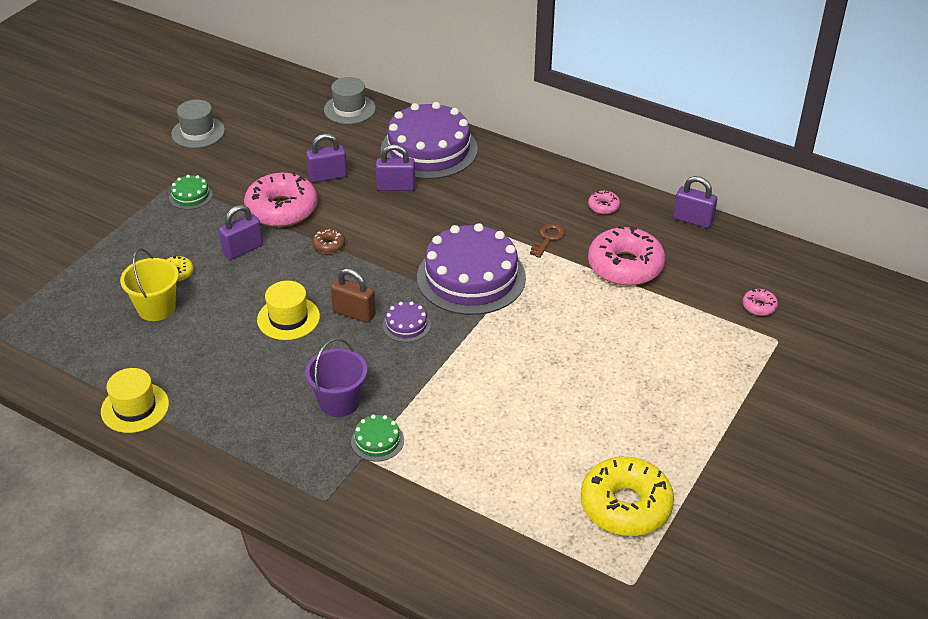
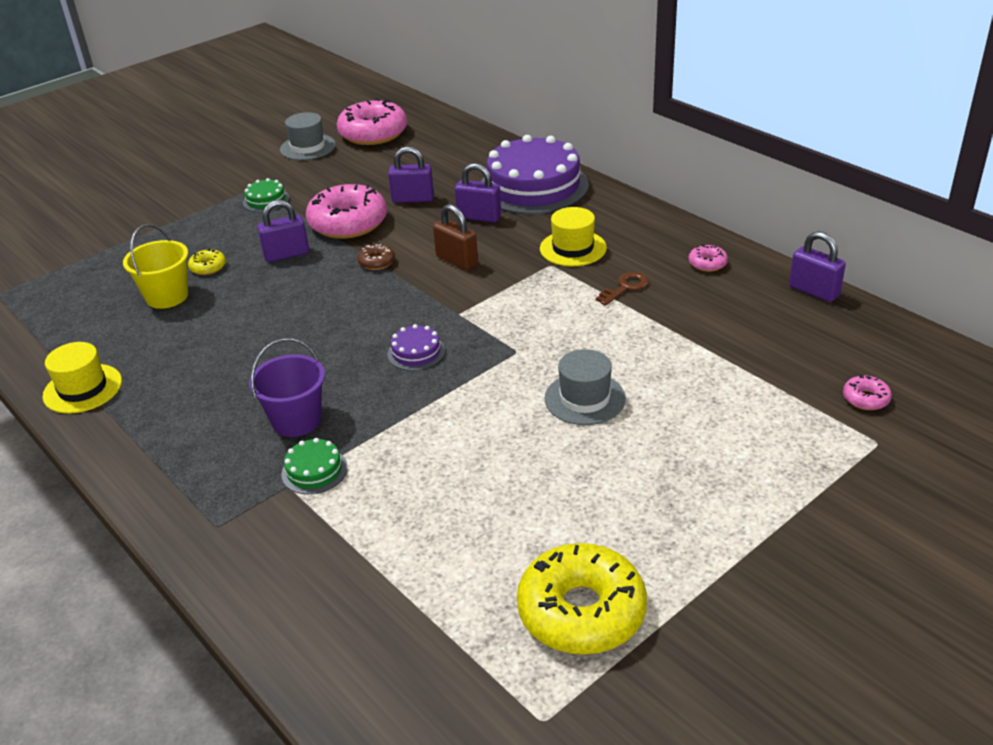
camera: 20 degrees right, 5 degrees down
(288, 318) = (293, 326): yellow hat -> yellow hat (573, 248)
(349, 109) = (469, 142): grey hat -> grey hat (585, 399)
(354, 313) = (365, 332): brown padlock -> brown padlock (457, 260)
(471, 277) = (515, 314): purple cake -> none
(625, 266) = (706, 328): pink donut -> pink donut (373, 133)

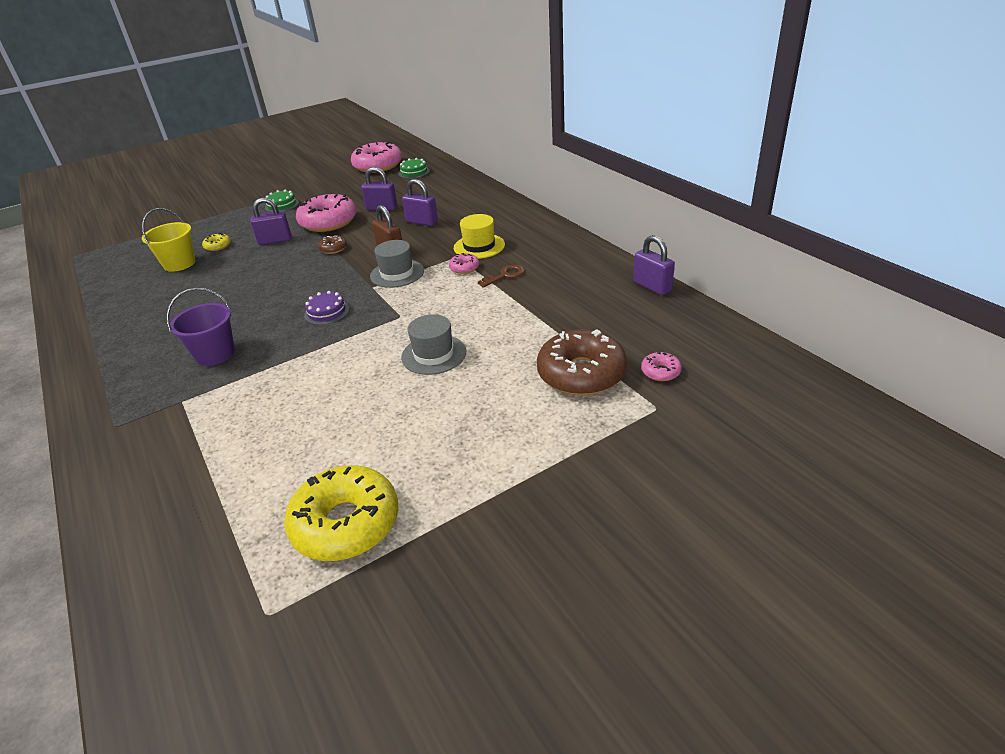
camera: 10 degrees right, 0 degrees up
(82, 389) = (86, 321): yellow hat -> none
(307, 147) = (329, 173): grey hat -> grey hat (397, 273)
(314, 471) = (206, 392): green cake -> green cake (414, 172)
(533, 186) = (472, 203): purple cake -> none
(707, 263) = (576, 262): pink donut -> pink donut (464, 268)
(775, 408) = (581, 374): none -> brown donut

